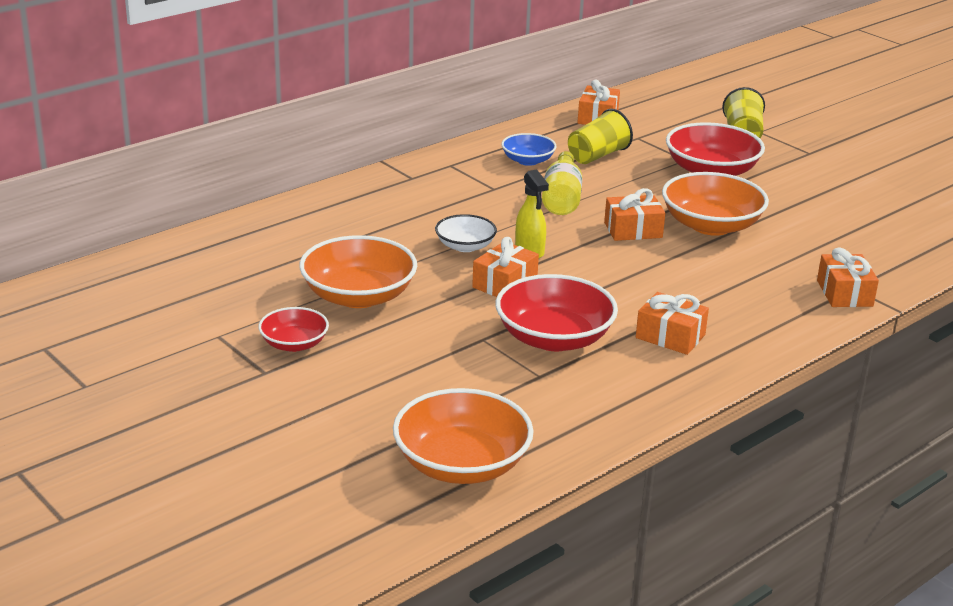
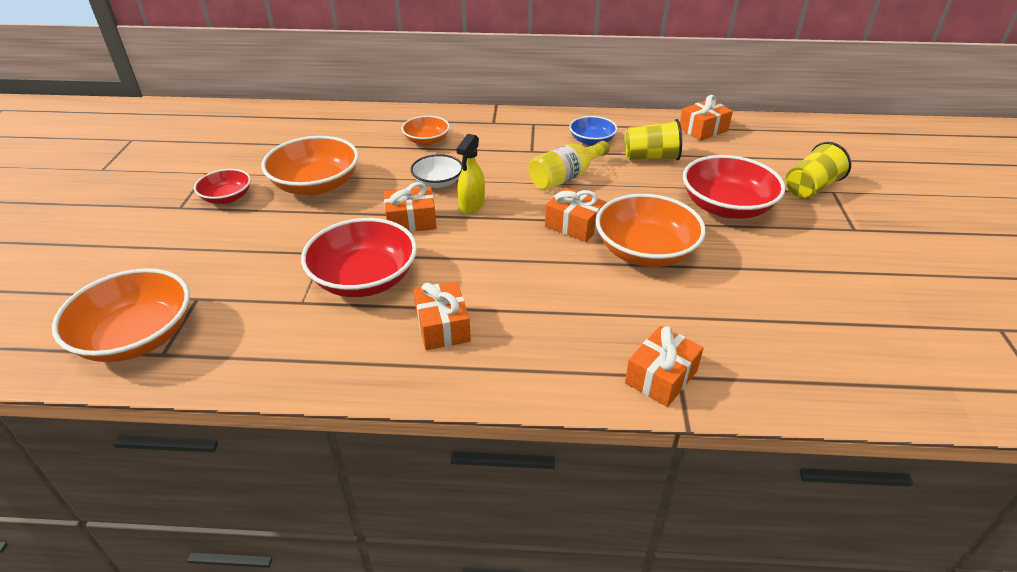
camera: 45 degrees right, 10 degrees up
(382, 217) = (426, 140): none -> orange bowl

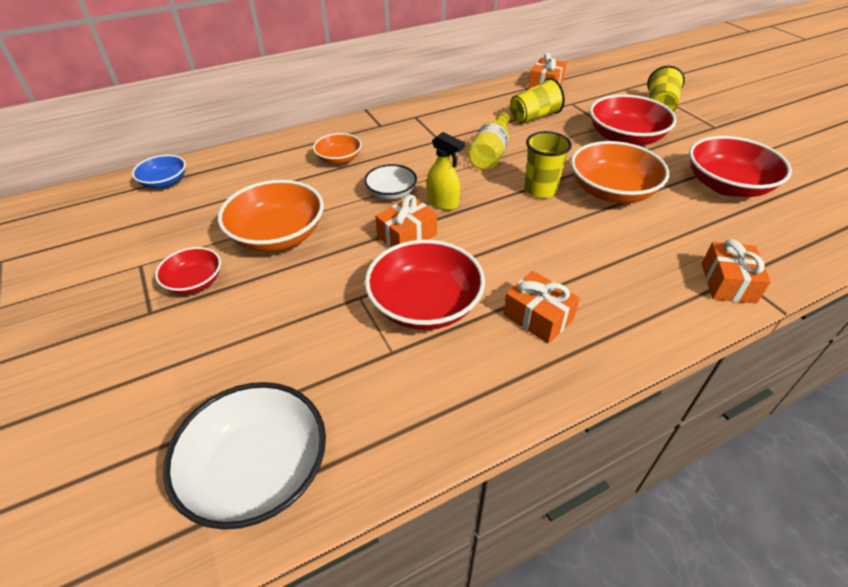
camera: 30 degrees left, 5 degrees up
(137, 337) = (258, 471): orange bowl -> white bowl
(471, 205) = (443, 203): yellow spray bottle -> yellow spray bottle turned 45 degrees counterclockwise
(574, 225) = (540, 190): orange gift -> yellow cup
(592, 141) = (477, 117): blue bowl -> blue bowl (164, 182)
(786, 291) = (727, 185): none -> red bowl

